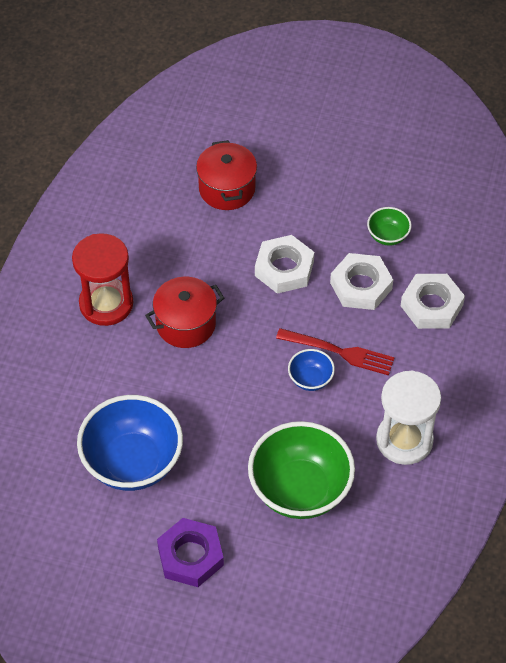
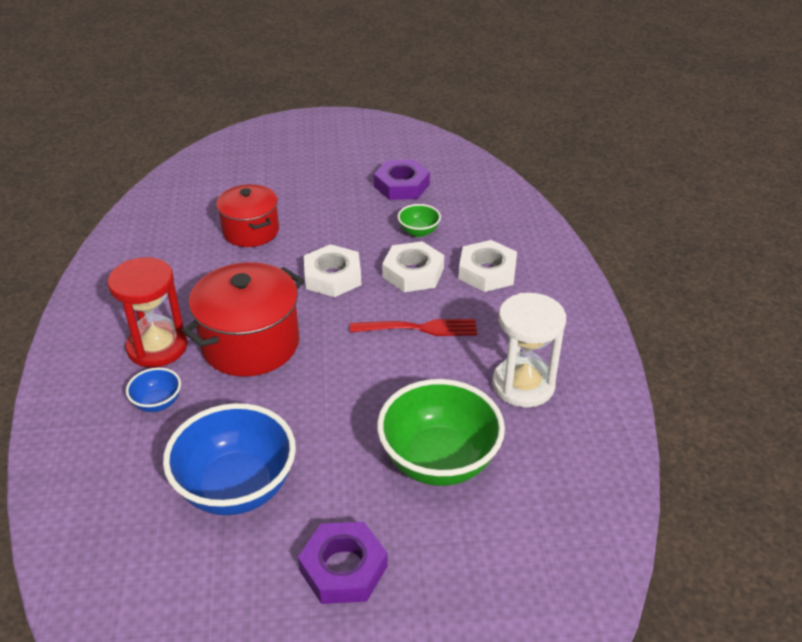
camera: 20 degrees left, 15 degrees down
(186, 324) = (250, 344): red pot -> red pot, size x1.50
(310, 379) = (401, 358): blue bowl -> blue bowl (157, 403)
(396, 168) = (401, 185): none -> purple nut

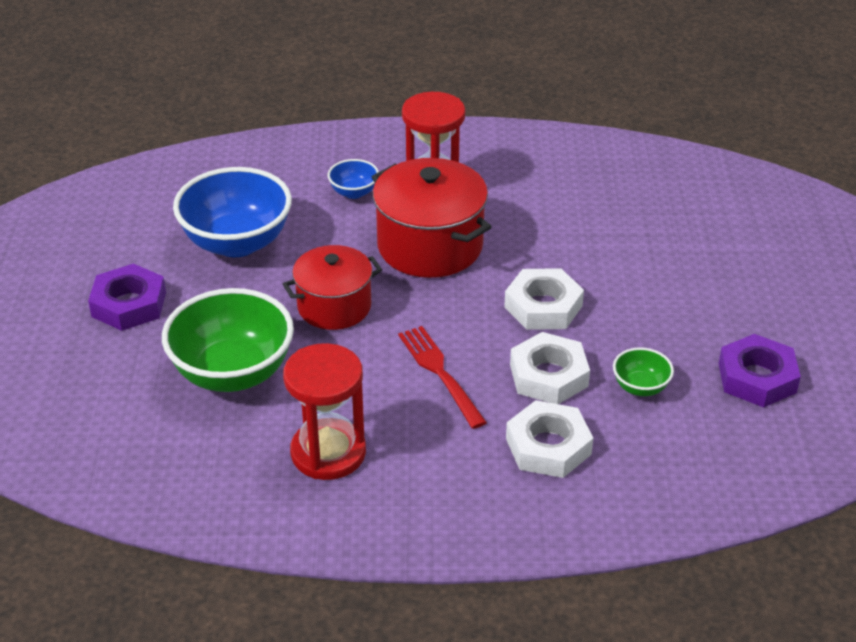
camera: 95 degrees right, 0 degrees up
(251, 231) = (636, 241): red pot -> red pot (334, 306)
(419, 328) = (440, 373): red fork -> red fork turned 150 degrees clockwise
(523, 385) = (328, 452): white hourglass -> red hourglass

